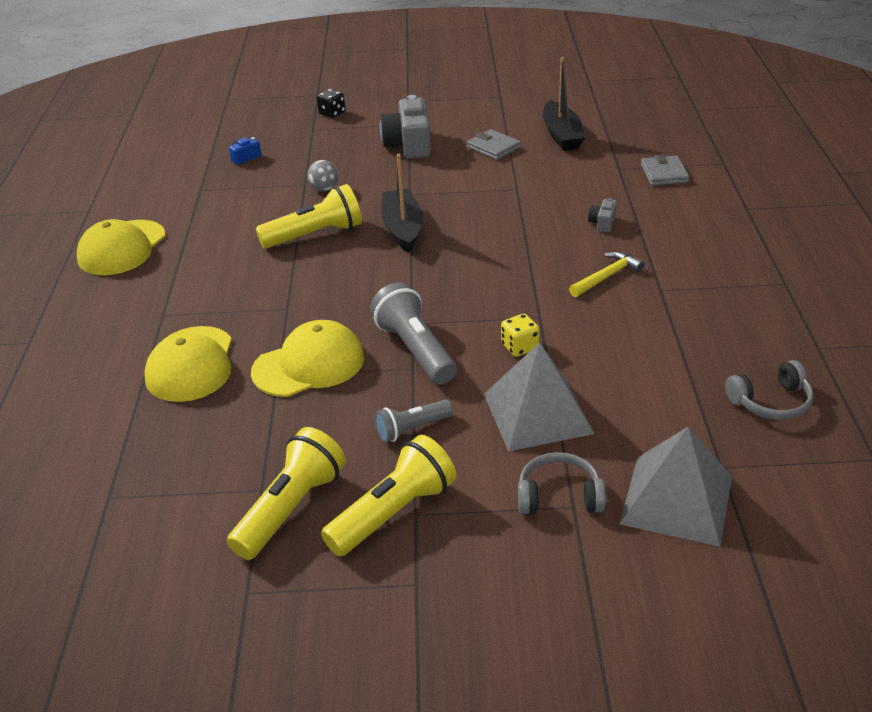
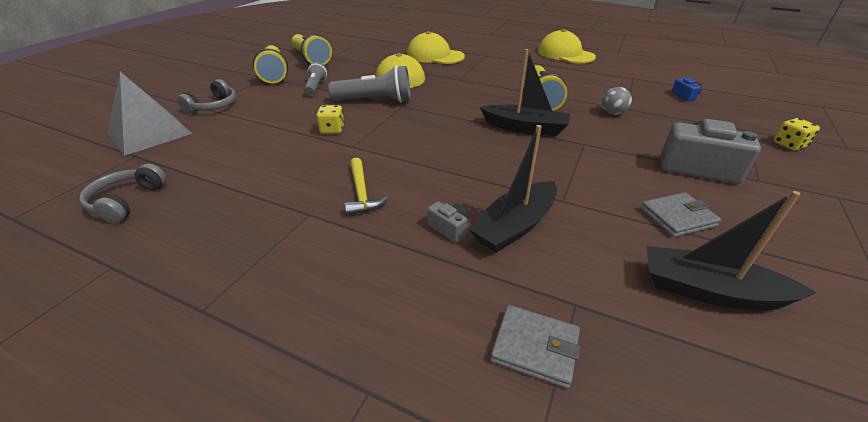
camera: 115 degrees right, 0 degrees up
(332, 113) = (789, 145): black dice -> yellow dice
(537, 413) = (271, 118): grey pyramid -> none
(570, 200) = (514, 226): none -> black boat

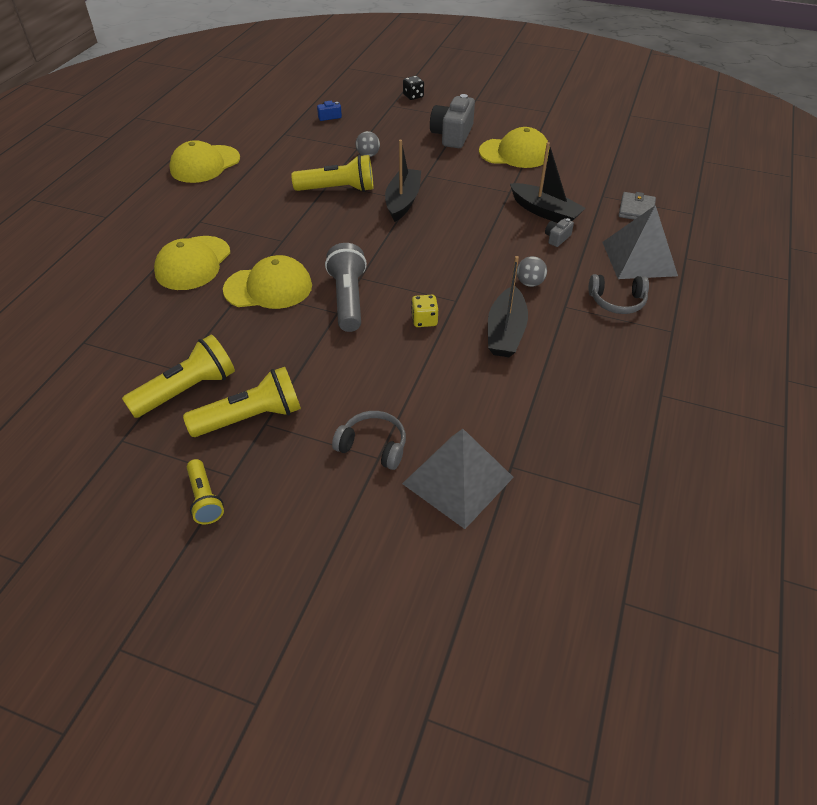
camera: 95 degrees left, 10 degrees up
(127, 201) = (588, 427): grey headphones -> grey headphones (617, 301)
(224, 65) = (205, 499): none -> yellow flashlight
(316, 87) = (305, 359): grey flashlight -> none
(361, 193) = (529, 283): yellow hammer -> grey ball
(383, 313) = (639, 258): none -> grey pyramid
(677, 217) = (514, 153): grey wallet -> yellow cap
(709, 291) = (575, 156): black boat -> black boat (505, 332)
(789, 145) = (413, 96): yellow dice -> black dice

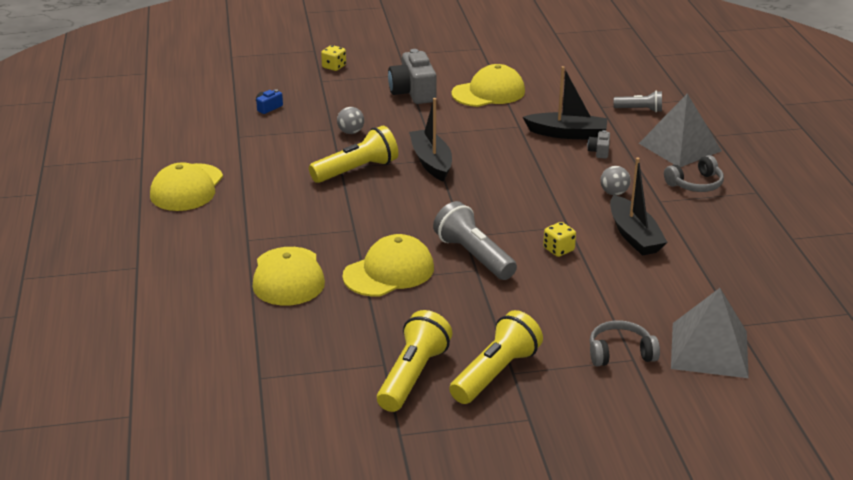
camera: 30 degrees left, 15 degrees down
(205, 499) = (527, 443): yellow flashlight -> none
(413, 96) = (334, 67): black dice -> yellow dice
(636, 209) = (640, 110): grey wallet -> grey flashlight

